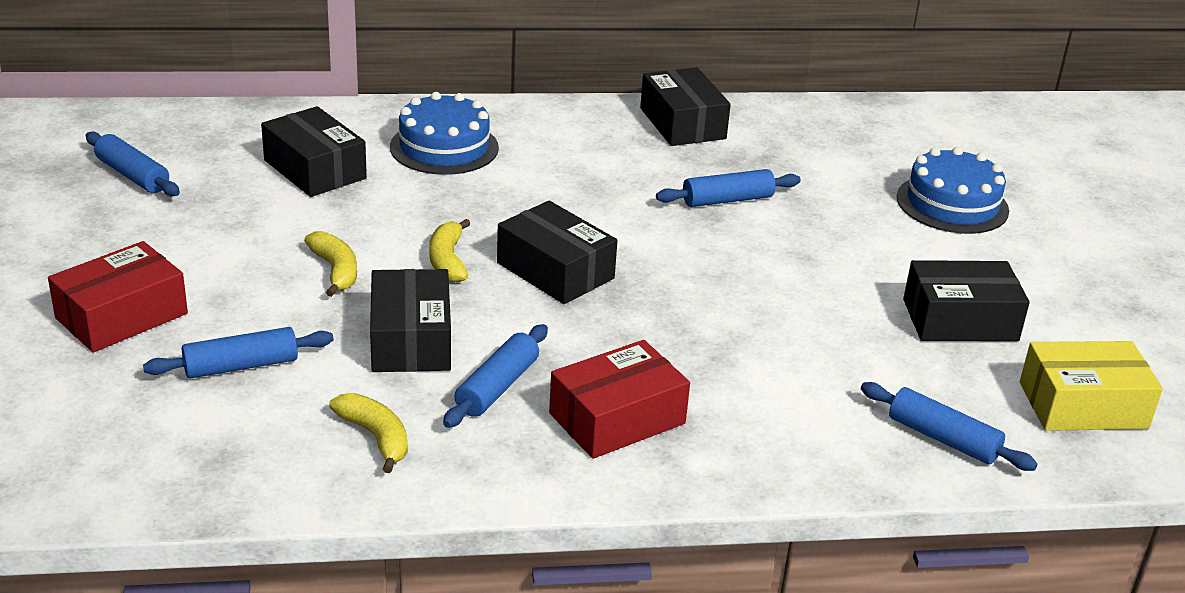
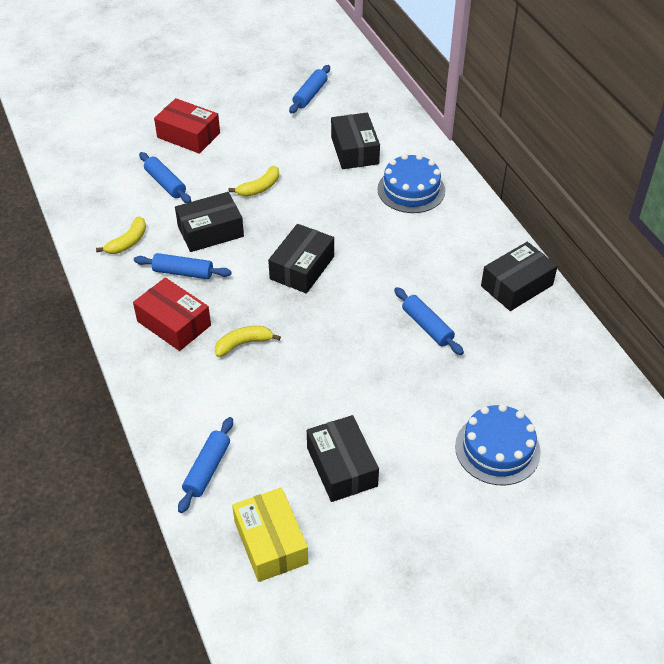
camera: 75 degrees right, 15 degrees up
(315, 169) = (355, 150): black box -> black box turned 45 degrees counterclockwise
(448, 260) = (290, 224): yellow banana -> yellow banana (243, 344)

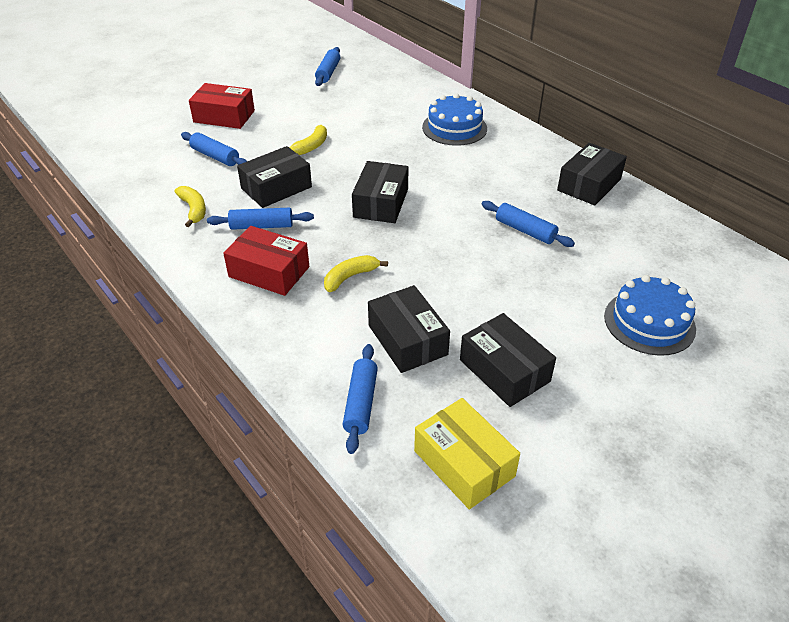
camera: 15 degrees left, 5 degrees down
(128, 242) = (193, 210): yellow banana -> yellow banana turned 45 degrees counterclockwise
(355, 150) = (388, 106): black box -> black box (407, 340)

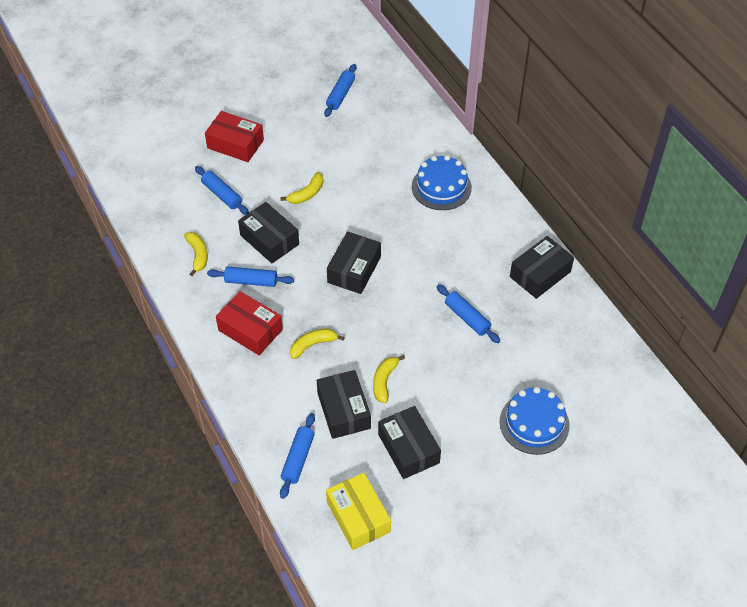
camera: 10 degrees right, 10 degrees up
(276, 188) = (269, 240): black box -> black box turned 75 degrees clockwise
(449, 302) = (384, 381): none -> yellow banana

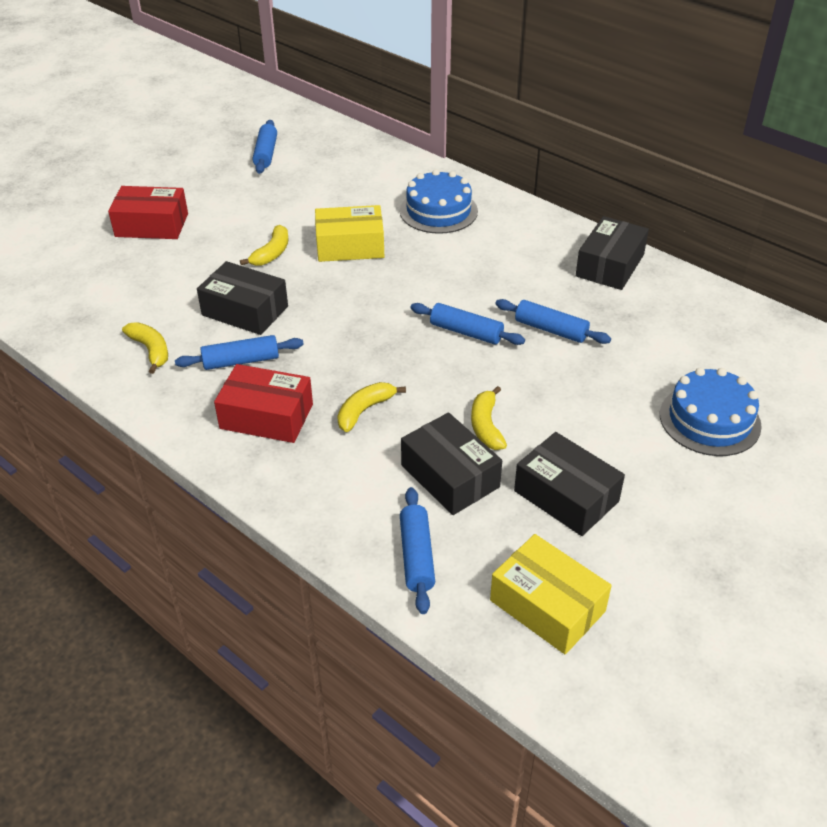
camera: 20 degrees left, 10 degrees down
(222, 195) = (156, 279): blue rolling pin -> blue rolling pin (466, 332)
(354, 270) = (376, 315): black box -> none
(363, 202) = (350, 246): none -> yellow box

